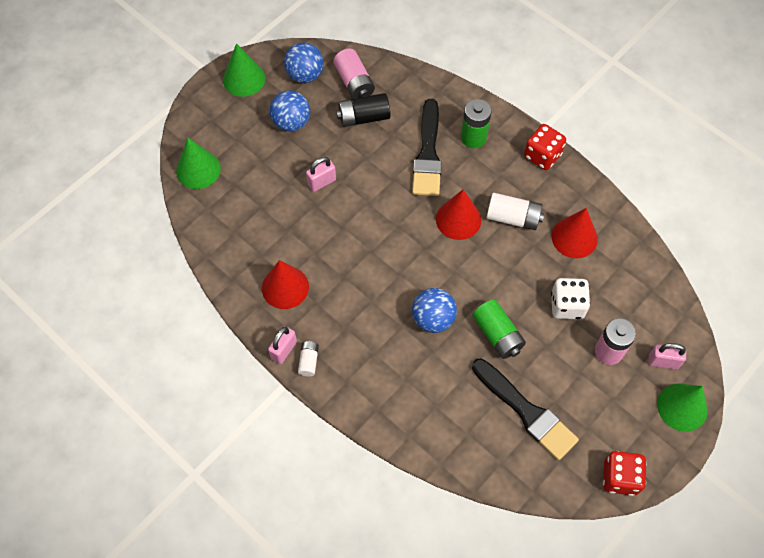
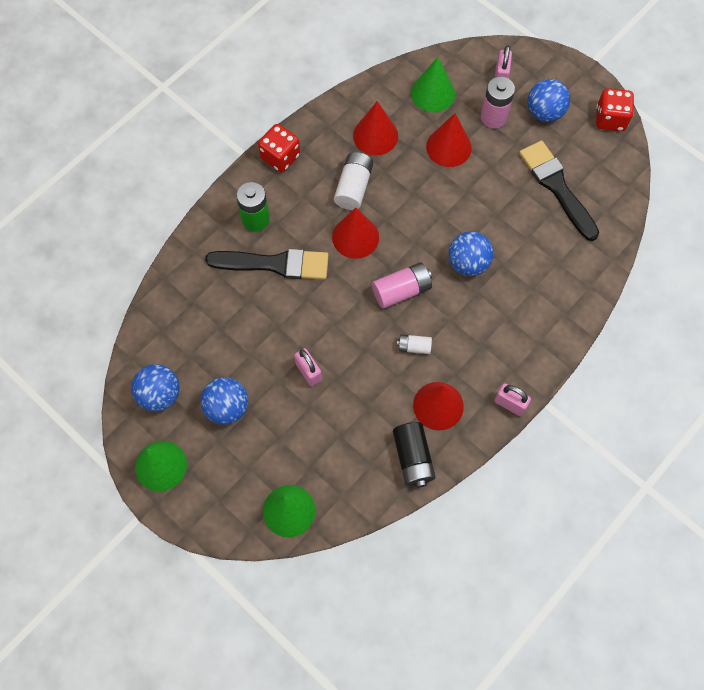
camera: 90 degrees left, 5 degrees up
(308, 361) = (520, 379): white battery -> white battery (414, 347)
(354, 82) = (175, 339): pink battery -> pink battery (401, 290)
(364, 117) = (224, 329): black battery -> black battery (413, 458)
(497, 334) = (482, 207): green battery -> none
(526, 411) = (557, 187): black brush -> black brush turned 75 degrees counterclockwise
(567, 305) = (448, 147): white dice -> red cone
(620, 405) = (544, 112): none -> blue ball
(682, 407) = (542, 67): green cone -> green cone (432, 93)

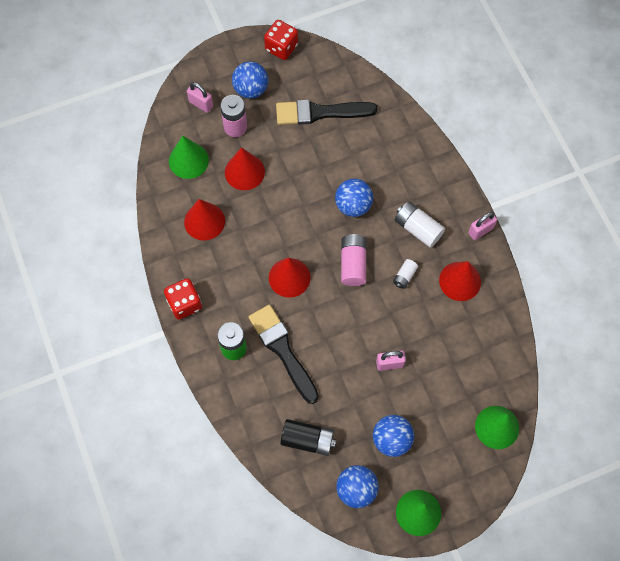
camera: 65 degrees left, 0 degrees up
(274, 264) = (282, 350): black brush -> black brush turned 60 degrees counterclockwise
(353, 187) = (243, 259): white battery -> white battery (418, 228)
(413, 458) = (493, 318): black battery -> black battery (308, 440)

